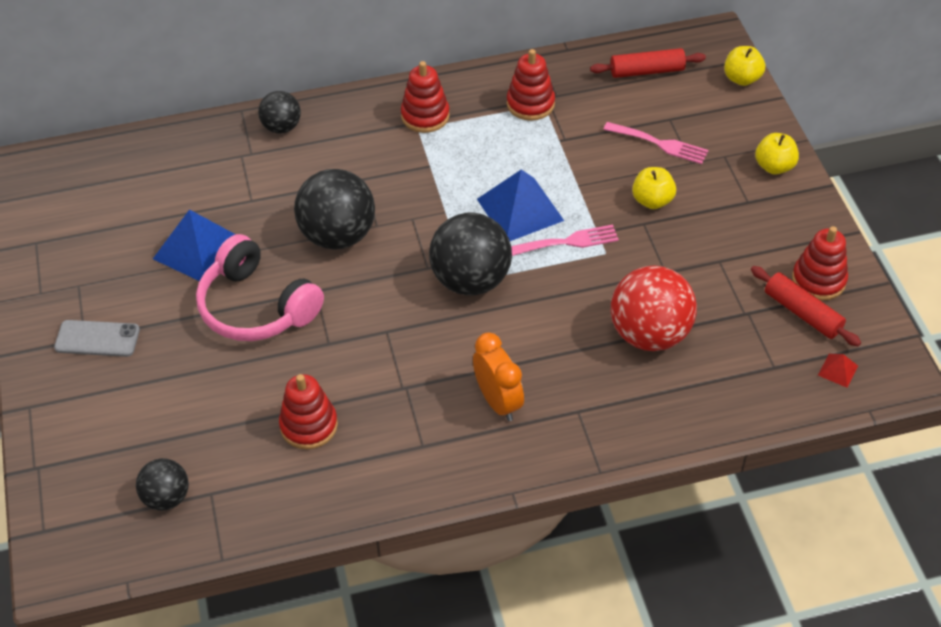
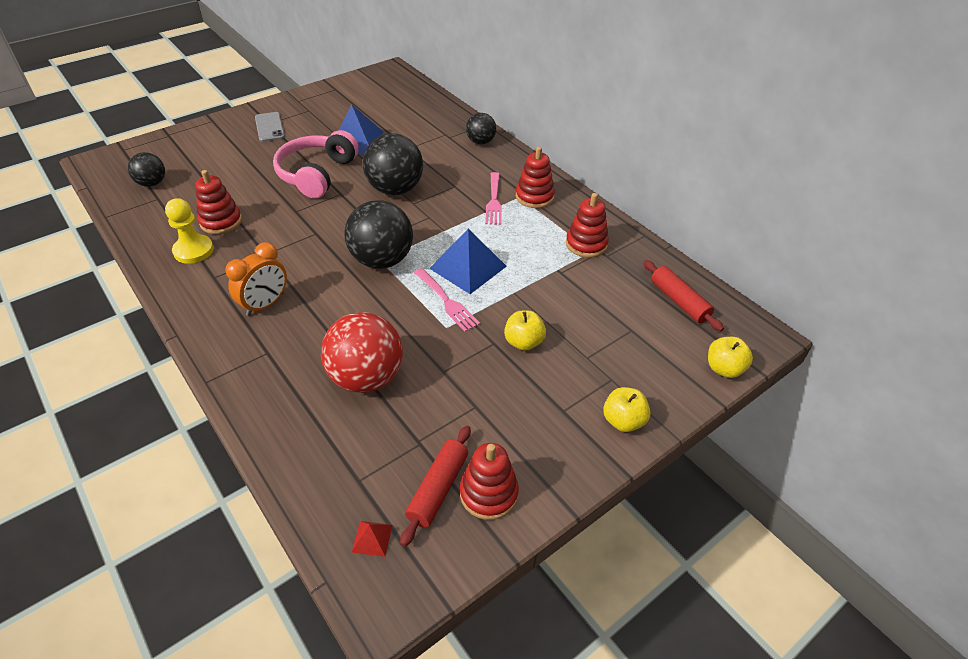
camera: 65 degrees right, 5 degrees down
(357, 461) = (193, 250): none -> yellow pawn
(660, 144) = (596, 331): pink fork -> pink fork (494, 201)

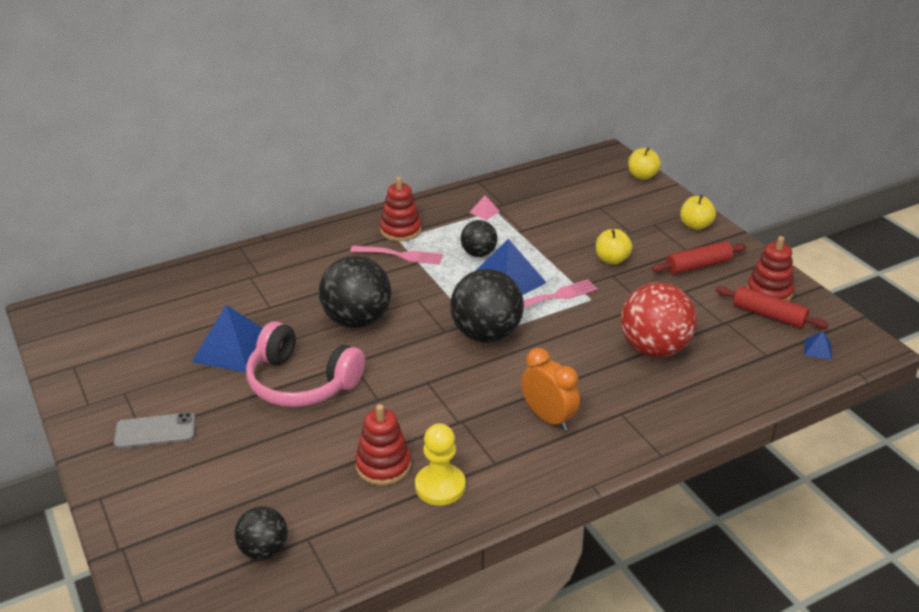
camera: 80 degrees left, 10 degrees down
(372, 538) = (818, 349): red pyramid -> blue pyramid
(480, 142) = (280, 253): black ball -> black ball (478, 253)
(586, 244) = (484, 212): red stacking toy -> pink pyramid
(679, 301) = (567, 180): red rolling pin -> red rolling pin (698, 266)

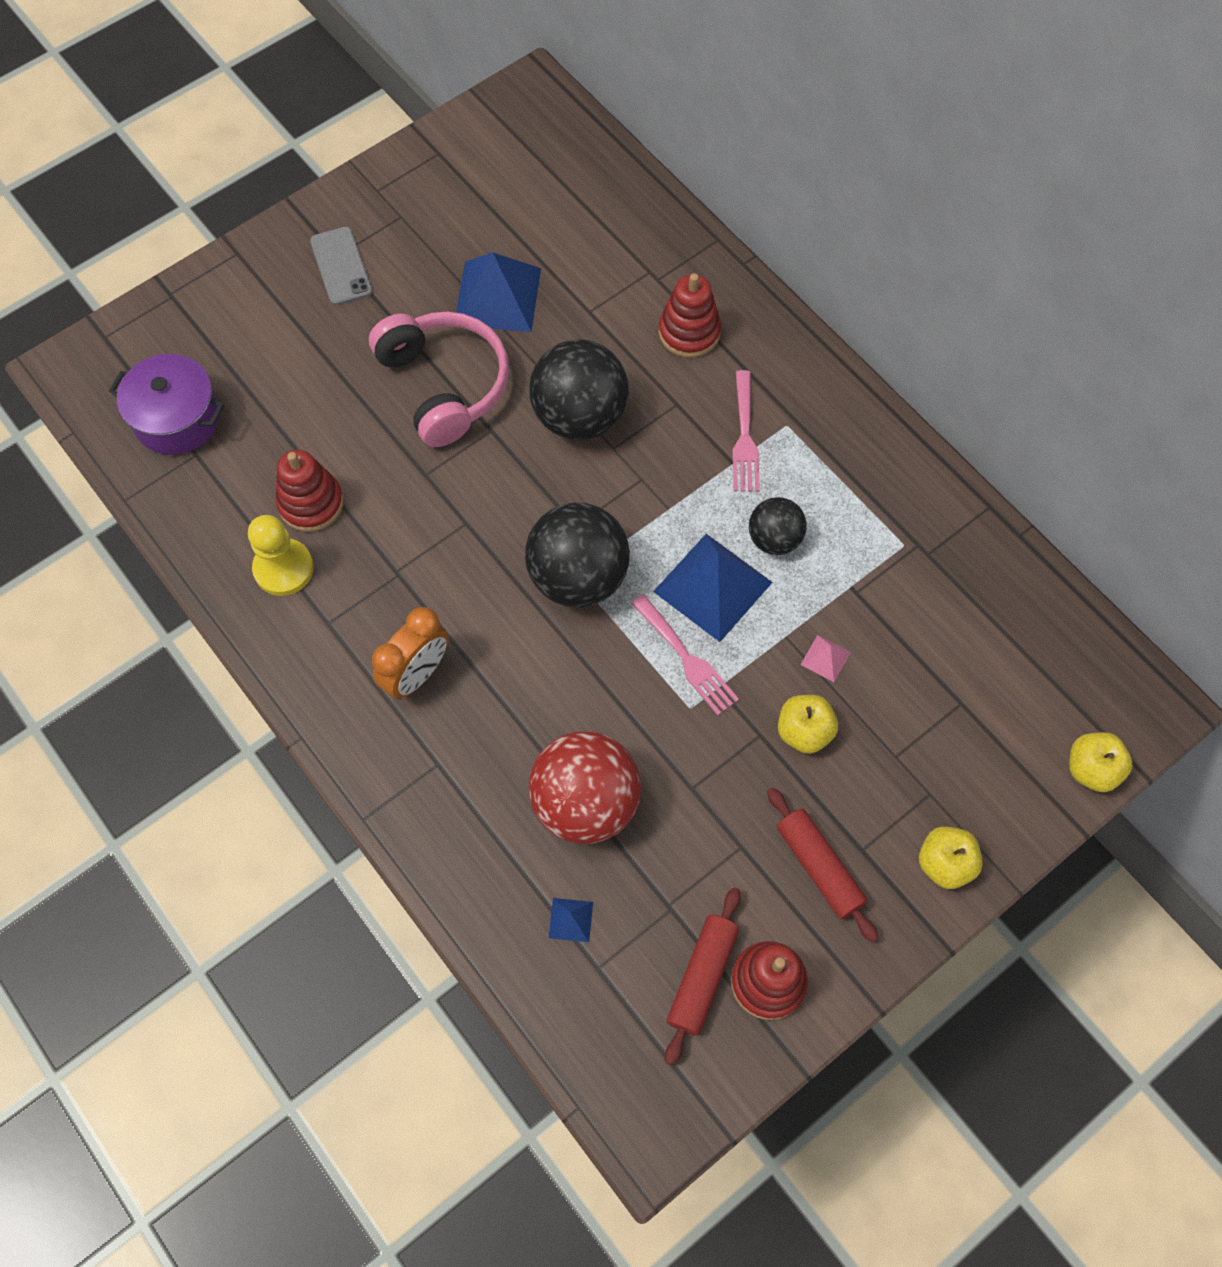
camera: 80 degrees right, 30 degrees up
(264, 550) = (177, 418): black ball -> purple pot
(301, 382) = (444, 385): pink headphones -> pink headphones turned 135 degrees clockwise
(400, 230) = (811, 424): red stacking toy -> red stacking toy (689, 332)
(484, 212) = (896, 530): pink pyramid -> pink pyramid (825, 658)
(818, 349) = (627, 1049): blue pyramid -> blue pyramid (570, 920)

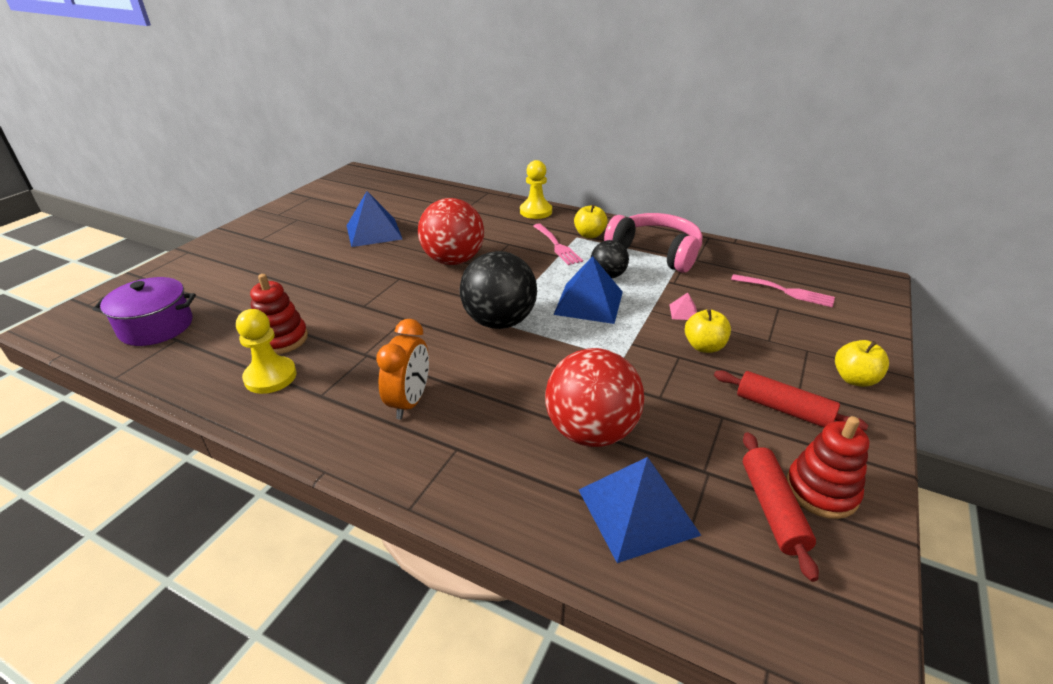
camera: 25 degrees left, 30 degrees down
(341, 266) = (265, 242): grey phone -> none
(444, 385) = (357, 268): pink headphones -> pink headphones (655, 252)
(570, 920) = (637, 511): blue pyramid -> blue pyramid, size x2.31
(580, 416) = (453, 260): black ball -> red ball
(687, 658) = (600, 336): pink fork -> pink fork (786, 291)
(689, 332) = (496, 220): red stacking toy -> none
(764, 329) = (536, 211): none -> yellow pawn
(1091, 769) = (877, 312): yellow apple -> yellow apple (589, 235)

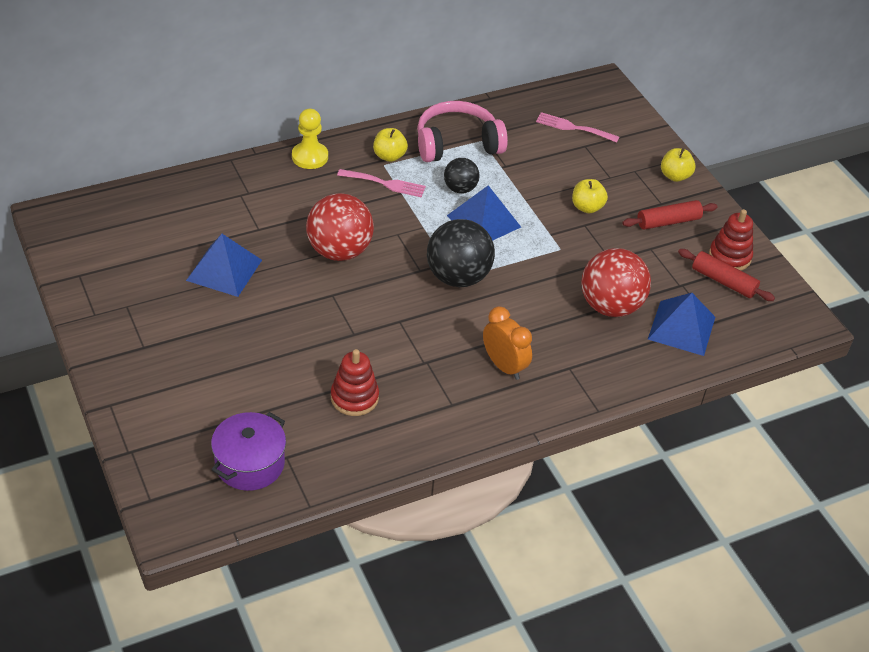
camera: 55 degrees left, 10 degrees up
(270, 377) = (402, 421): yellow pawn -> none
(684, 312) = (544, 188): pink pyramid -> none
(786, 291) = (573, 128): pink fork -> pink fork turned 135 degrees counterclockwise

